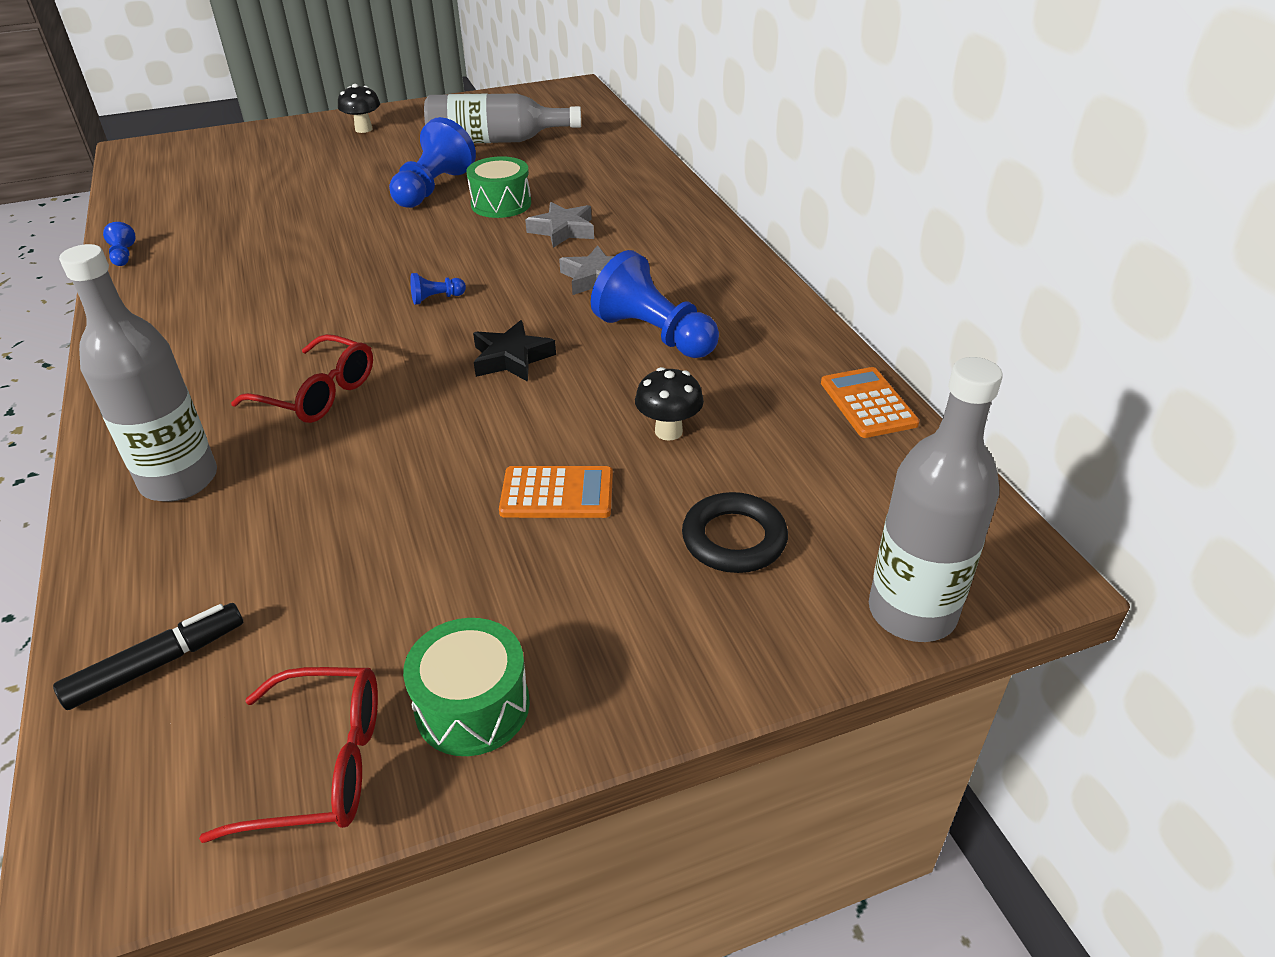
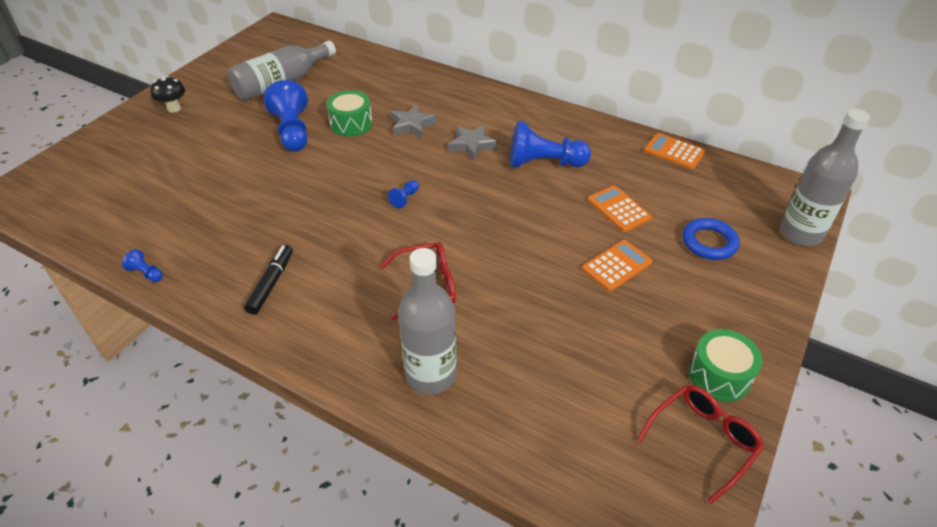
camera: 40 degrees left, 5 degrees up
(157, 664) = (572, 459): black marker -> black marker (271, 283)
(511, 358) = (496, 211): black star -> none
(668, 431) = (618, 209): black mushroom -> orange calculator
(734, 539) = (709, 242): black ring -> blue ring

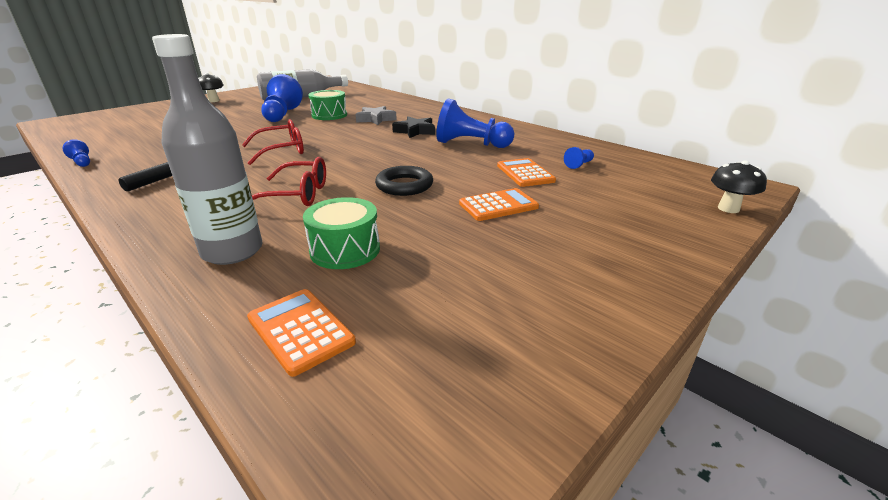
camera: 15 degrees right, 15 degrees down
(405, 199) = (331, 149): blue pawn -> blue pawn (579, 164)
(472, 145) = (415, 131): grey star -> black star
(518, 251) = (404, 185): none -> black ring
(674, 152) = (602, 149): orange calculator -> orange calculator (300, 330)
(703, 440) = (516, 368): red glasses -> red glasses (282, 151)
(709, 242) = (612, 202): blue ring -> none
(719, 375) = (575, 305): green drum -> green drum (345, 250)
(800, 233) = (728, 208): grey bottle -> black mushroom

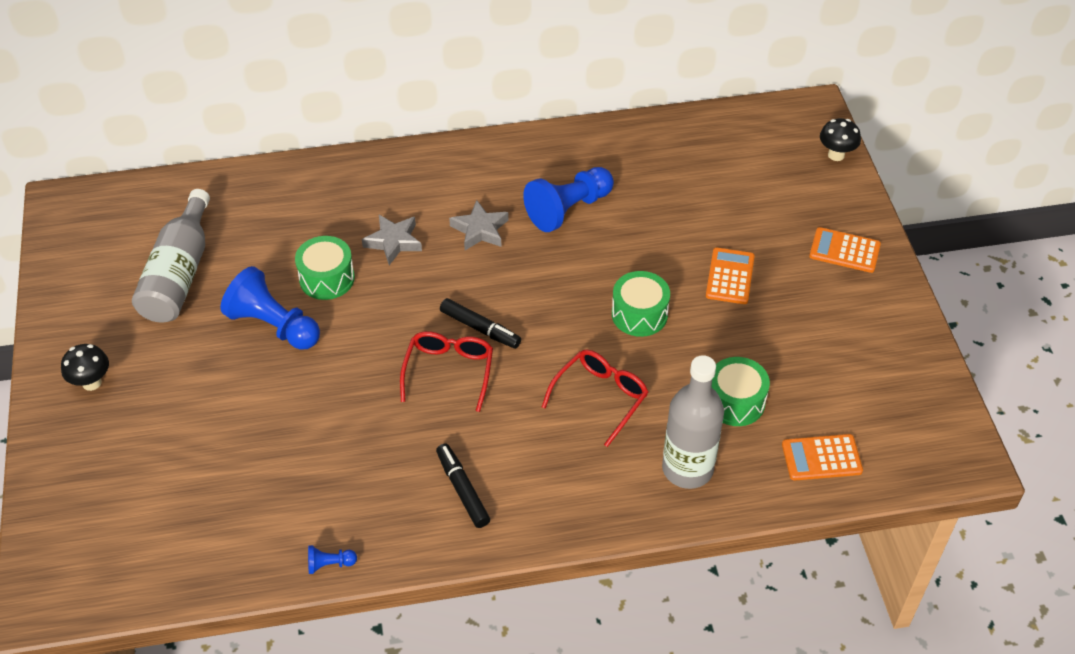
camera: 55 degrees left, 20 degrees up
(329, 149) = (480, 328): none -> black marker
(404, 185) = (639, 314): black ring -> green drum
(415, 131) = (480, 230): black star -> grey star
(525, 173) = (679, 219): orange calculator -> orange calculator (844, 251)
(579, 164) = (690, 171): blue pawn -> none

